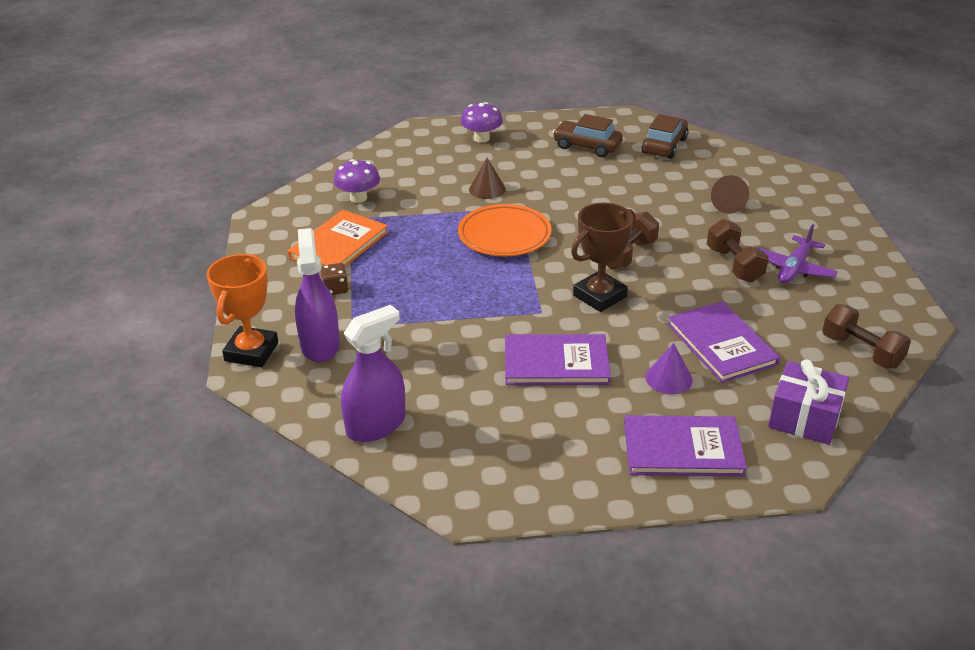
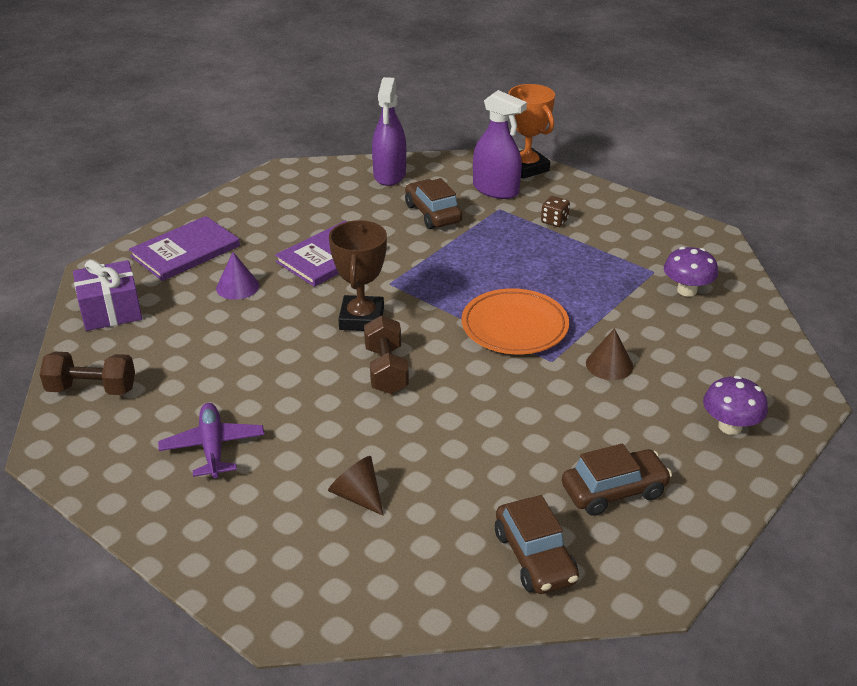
camera: 135 degrees right, 0 degrees up
(339, 245) = (617, 248): orange book -> none
(411, 354) = (433, 213): none -> brown car
(721, 344) = (220, 332): purple book -> none
(734, 265) = (276, 416): brown dumbbell -> none

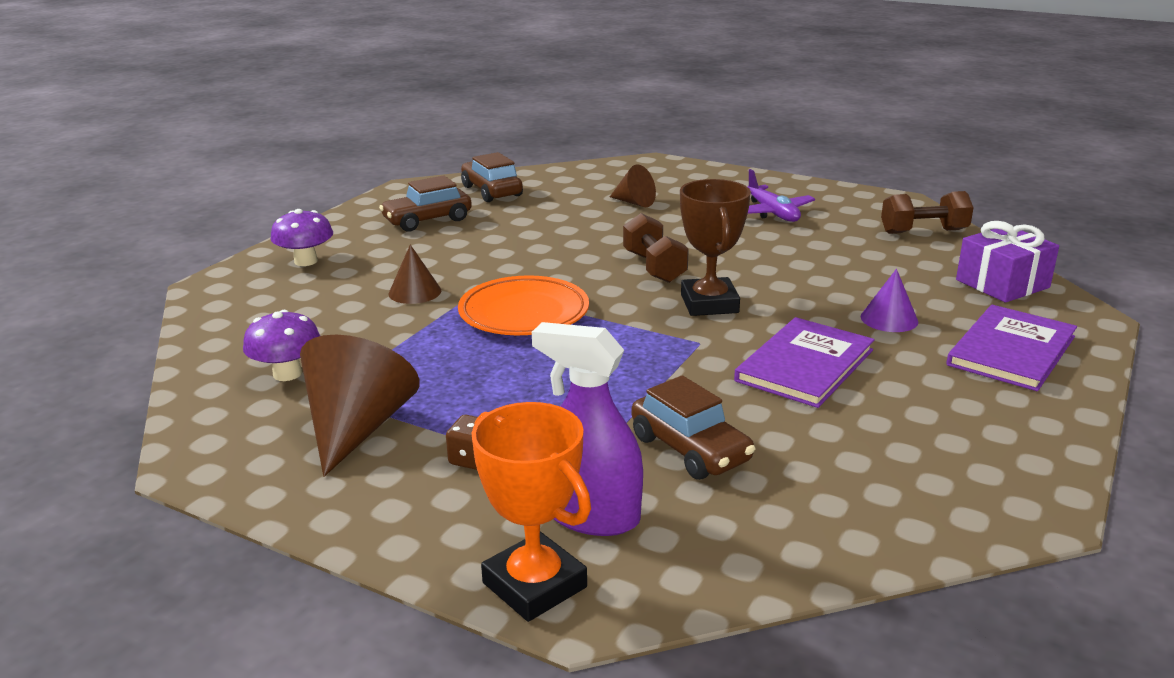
camera: 170 degrees right, 10 degrees down
(389, 175) = (820, 527): purple spray bottle -> none
(625, 246) = (357, 428): none -> brown cone

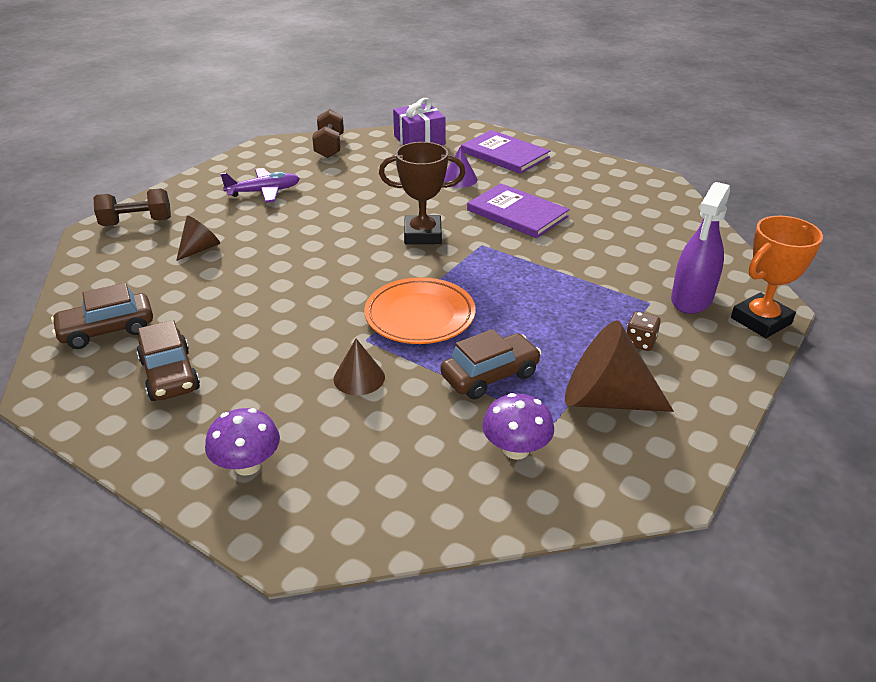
camera: 85 degrees left, 10 degrees up
(654, 267) = (350, 251): brown dumbbell -> brown dumbbell (137, 222)
(690, 449) = (617, 261): brown car -> brown car (490, 376)

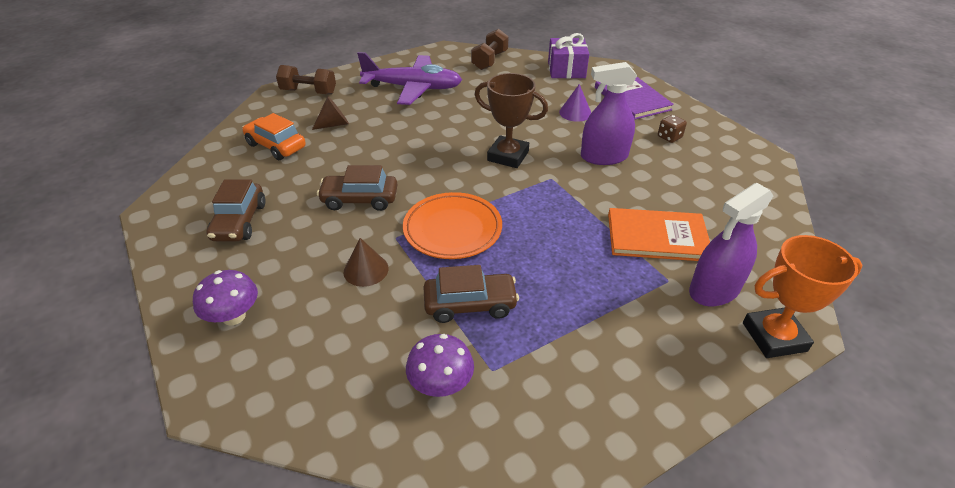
camera: 25 degrees right, 5 degrees up
(107, 330) = (227, 172): brown car -> brown car (360, 199)
(146, 288) = (276, 146): none -> orange car
(264, 192) = (413, 88): purple plane -> purple plane, size x1.63
(517, 213) = (604, 157): purple book -> purple spray bottle
(605, 399) = (556, 364): brown cone -> none
(615, 270) = (657, 237): none -> orange book
(640, 342) = (630, 318): brown dice -> brown dice (669, 137)

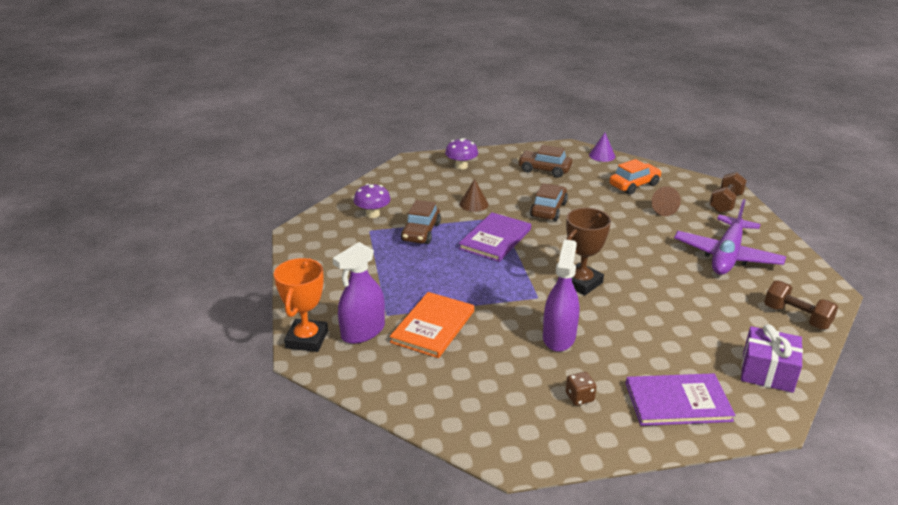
camera: 110 degrees right, 10 degrees down
(452, 229) = (495, 239): orange plate -> purple book
(575, 113) = (652, 345): purple cone -> purple cone (602, 155)
(714, 290) = (363, 331): purple spray bottle -> purple spray bottle turned 120 degrees counterclockwise

